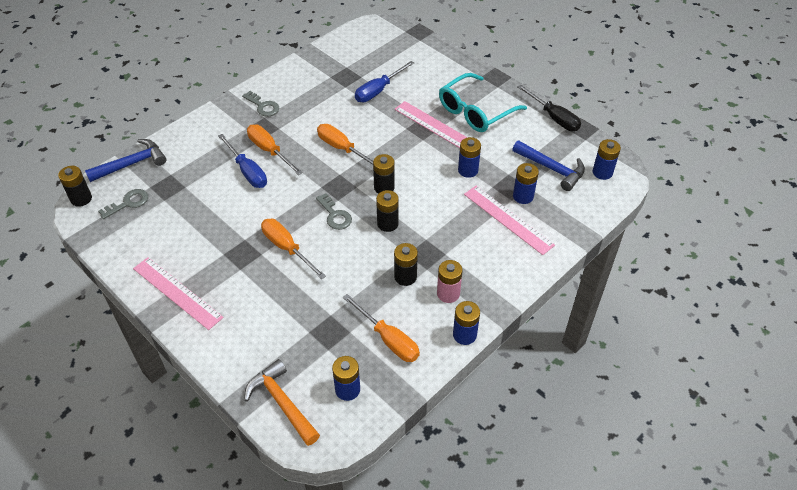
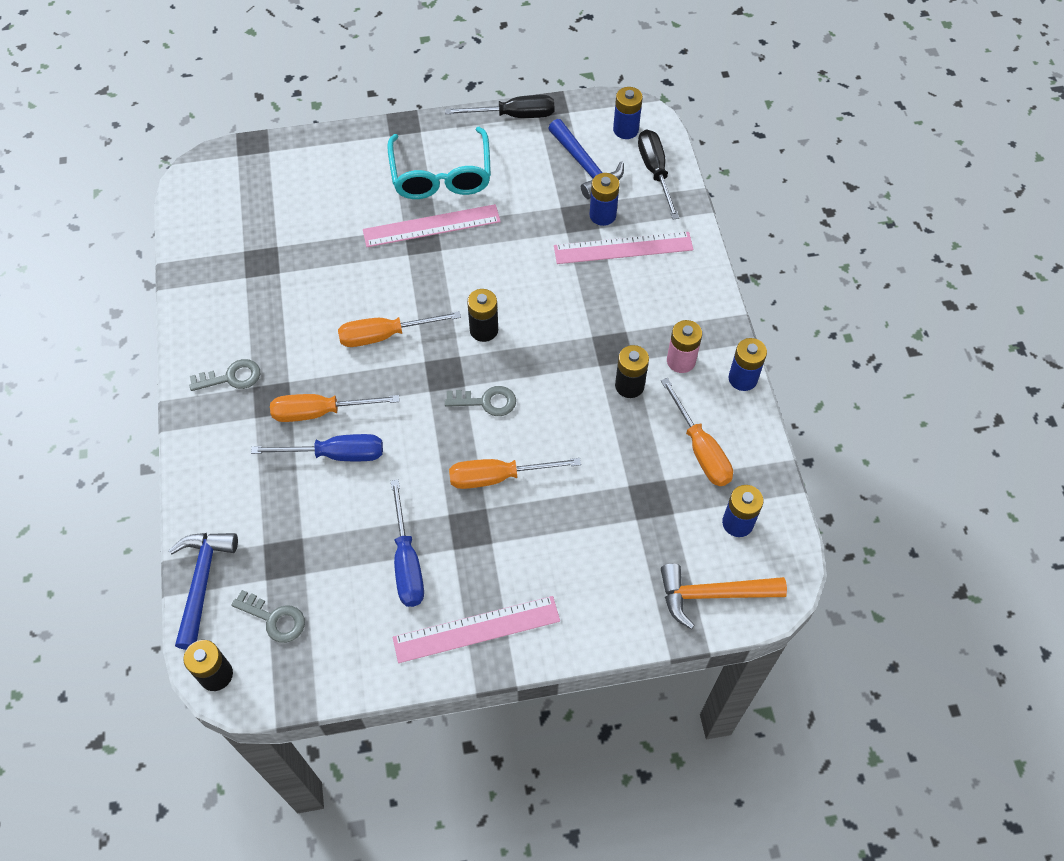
camera: 55 degrees left, 10 degrees up
(128, 203) = (274, 619): grey key -> grey key turned 120 degrees clockwise
(378, 90) = (319, 243): blue screwdriver -> blue screwdriver (407, 562)
(387, 224) = (541, 358): black battery -> none
(388, 339) = (700, 449): orange screwdriver -> orange screwdriver turned 75 degrees clockwise
(468, 170) = (525, 238): blue battery -> none
(552, 169) = (585, 166): blue hammer -> blue hammer turned 75 degrees clockwise
(585, 204) = (655, 172): none -> black screwdriver

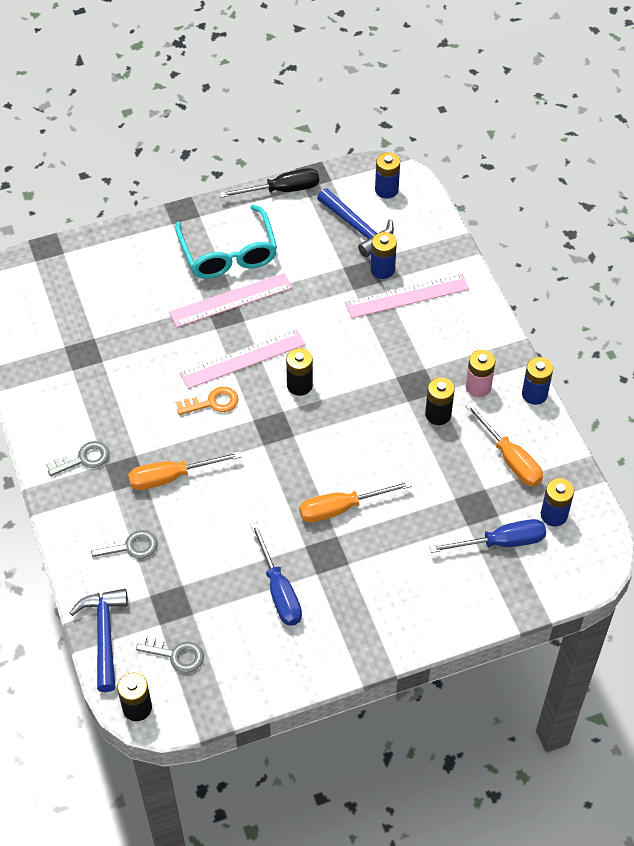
camera: 10 degrees left, 5 degrees down
(336, 454) = (194, 511): blue screwdriver -> blue screwdriver (501, 542)
(385, 335) = (212, 402): orange screwdriver -> orange key
(476, 629) = (352, 635): pink ruler -> pink ruler (243, 359)
(486, 401) = (316, 446): grey key -> grey key (130, 546)
(655, 172) = (421, 224): black screwdriver -> none
(712, 595) = (544, 576): orange hammer -> none

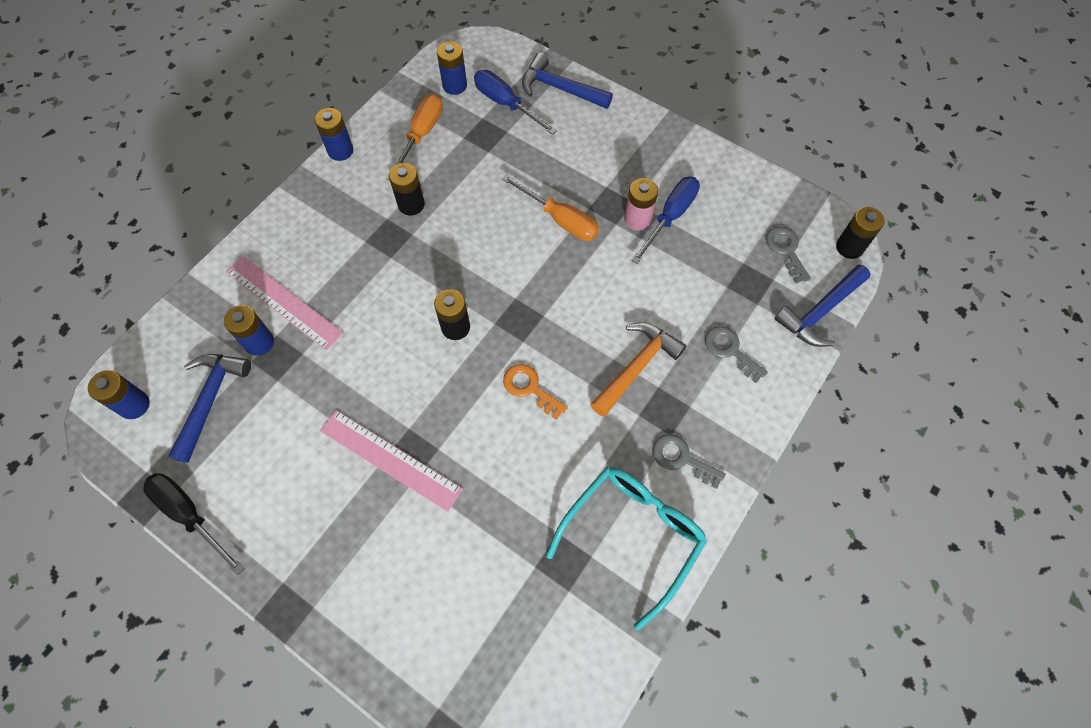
camera: 125 degrees left, 10 degrees up
(171, 477) = (637, 367): orange screwdriver -> orange hammer
(229, 254) = (325, 506): turquoise glasses -> turquoise glasses (633, 534)
(243, 359) = (459, 396): pink ruler -> none
(478, 387) = (360, 192): pink battery -> pink battery (637, 219)
(489, 598) = (560, 89): none -> blue hammer

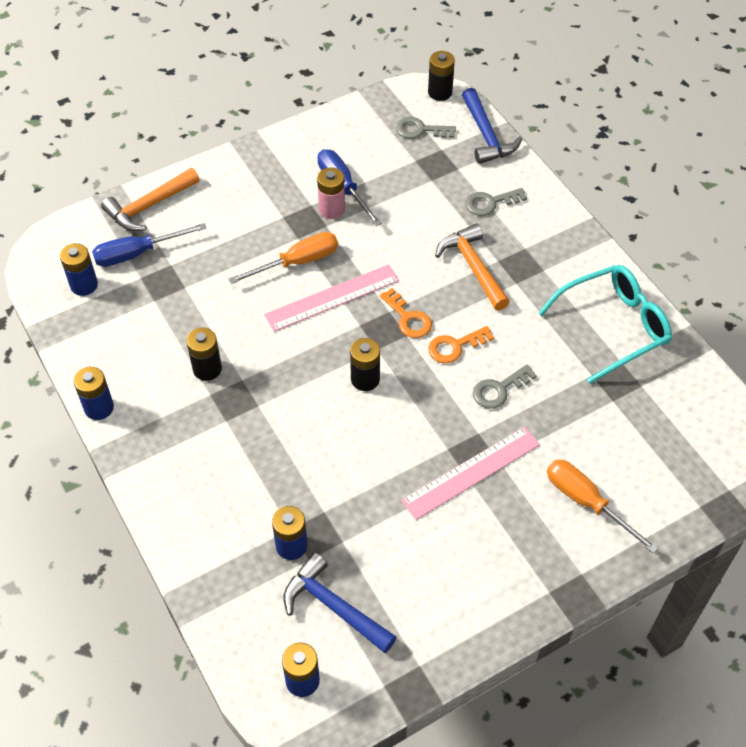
camera: 65 degrees left, 10 degrees down
(190, 515) = (449, 655): black screwdriver -> none
(283, 302) = (256, 512): pink ruler -> pink ruler (332, 298)
(421, 135) = (127, 333): orange screwdriver -> orange screwdriver (586, 502)
(543, 334) = (408, 318): none -> orange key
(560, 89) = (149, 206): blue hammer -> orange hammer
(633, 534) = (614, 326): turquoise glasses -> turquoise glasses turned 90 degrees clockwise
(681, 459) = (567, 271): grey key -> grey key (499, 389)

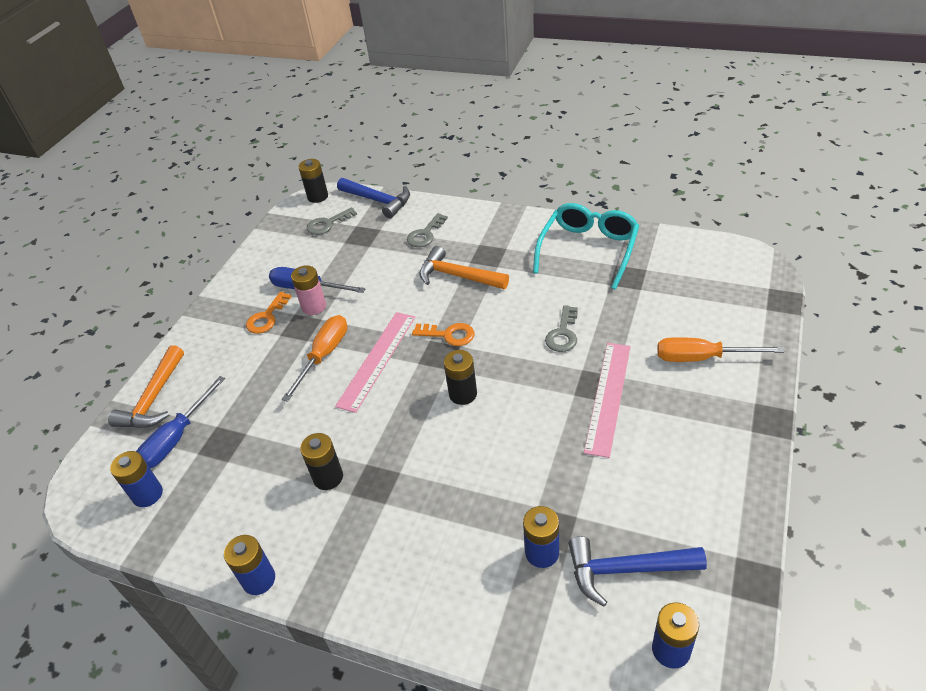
camera: 35 degrees left, 10 degrees down
(455, 346) = (502, 329): orange key -> orange key (267, 317)

